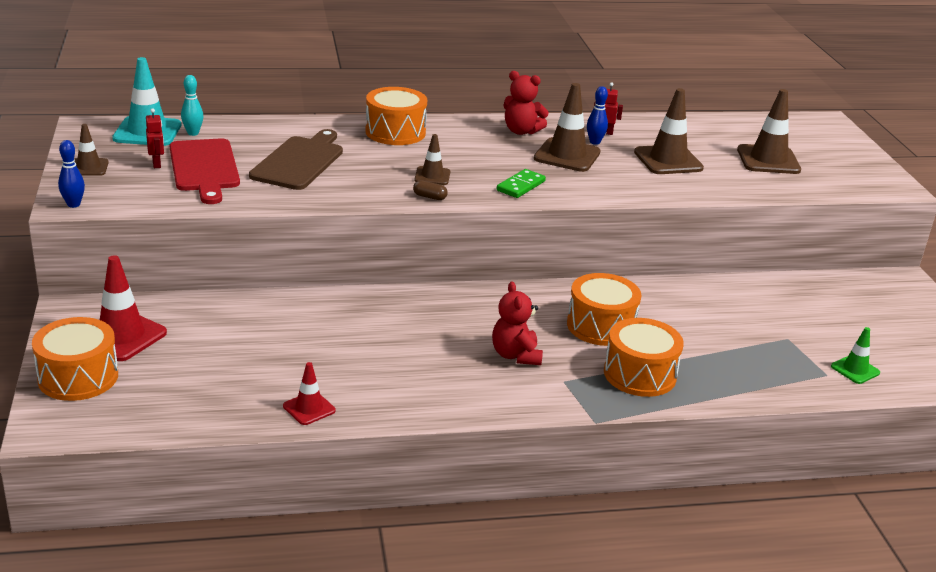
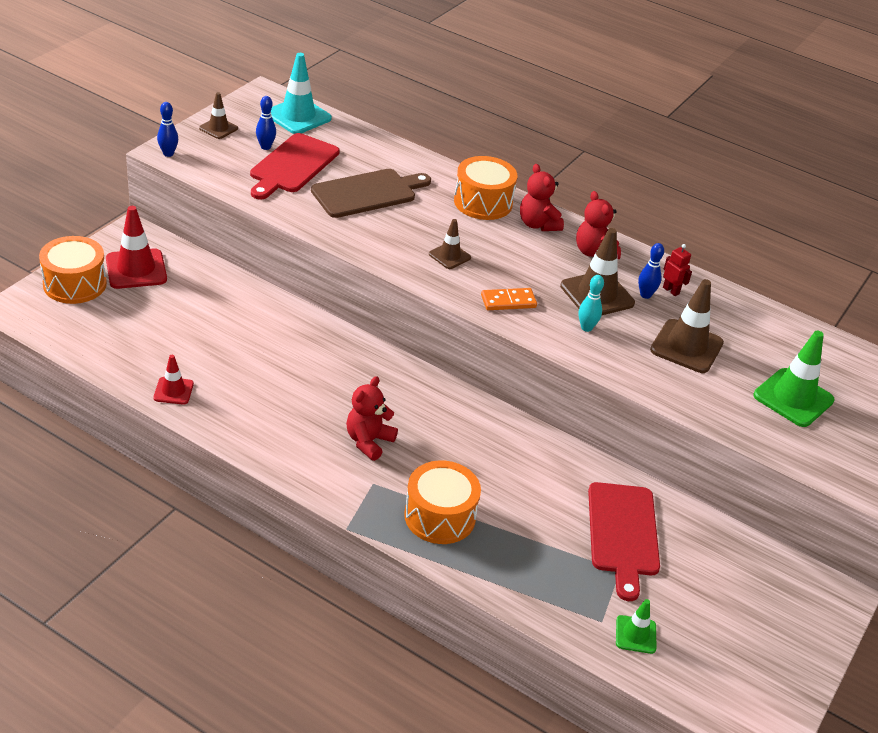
camera: 40 degrees right, 10 degrees up
(157, 164) = (265, 147): red robot -> blue bowling pin
(193, 133) = (328, 132): turquoise bowling pin -> turquoise bowling pin (586, 328)
(429, 197) = (418, 273): brown capsule -> none
(456, 130) = (538, 224): none -> red teddy bear
(520, 186) = (508, 301): green domino -> orange domino
(601, 326) = (472, 460): orange drum -> none
(755, 316) = (623, 533): none -> red cutting board
(768, 160) = (793, 398): brown traffic cone -> green traffic cone

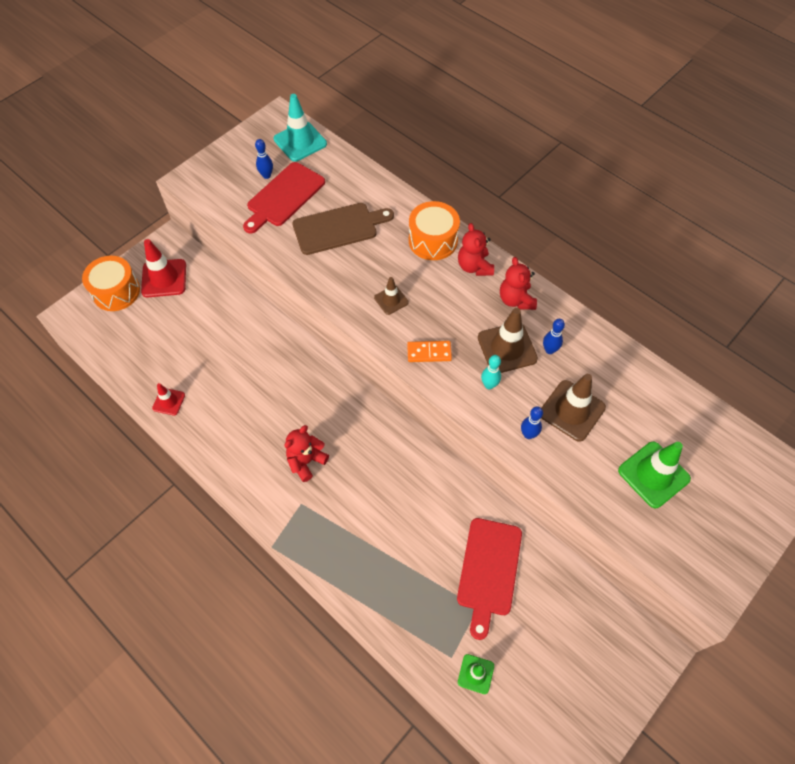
camera: 15 degrees right, 20 degrees up
(168, 154) = (188, 182): blue bowling pin -> blue bowling pin (528, 434)
(218, 128) = (233, 155): brown traffic cone -> none
(440, 516) = (346, 541): orange drum -> none
(671, 290) = (573, 346): red robot -> none

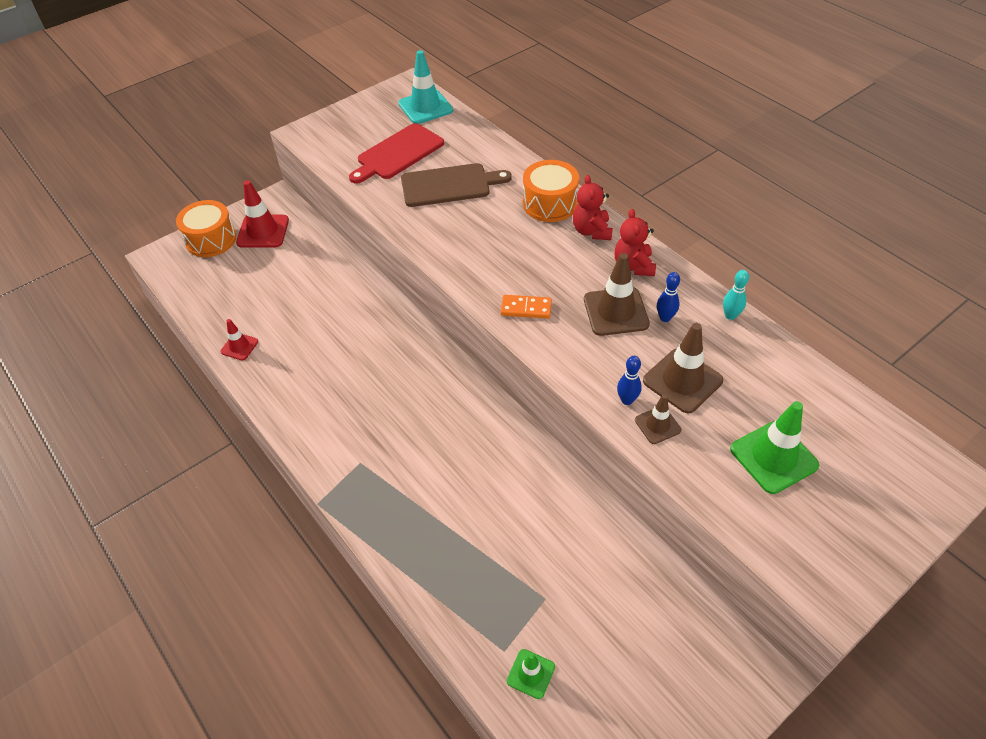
camera: 10 degrees right, 10 degrees down
(266, 175) = (384, 134): blue bowling pin -> none
(306, 461) = (375, 420): red teddy bear -> none
(391, 300) = (493, 255): brown traffic cone -> brown traffic cone (657, 425)
(489, 385) = (589, 346): turquoise bowling pin -> turquoise bowling pin (730, 315)
(489, 570) = (565, 559): red cutting board -> none

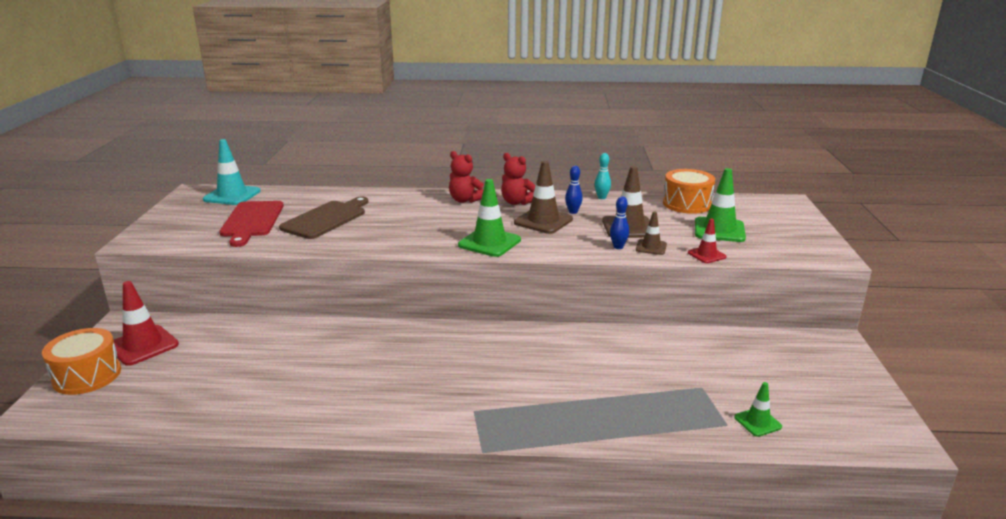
camera: 50 degrees left, 25 degrees down
(239, 346) = (243, 417): red traffic cone -> red traffic cone (706, 255)
(526, 308) = (489, 243): orange domino -> green traffic cone
(550, 203) = (415, 200): orange drum -> orange drum (687, 204)

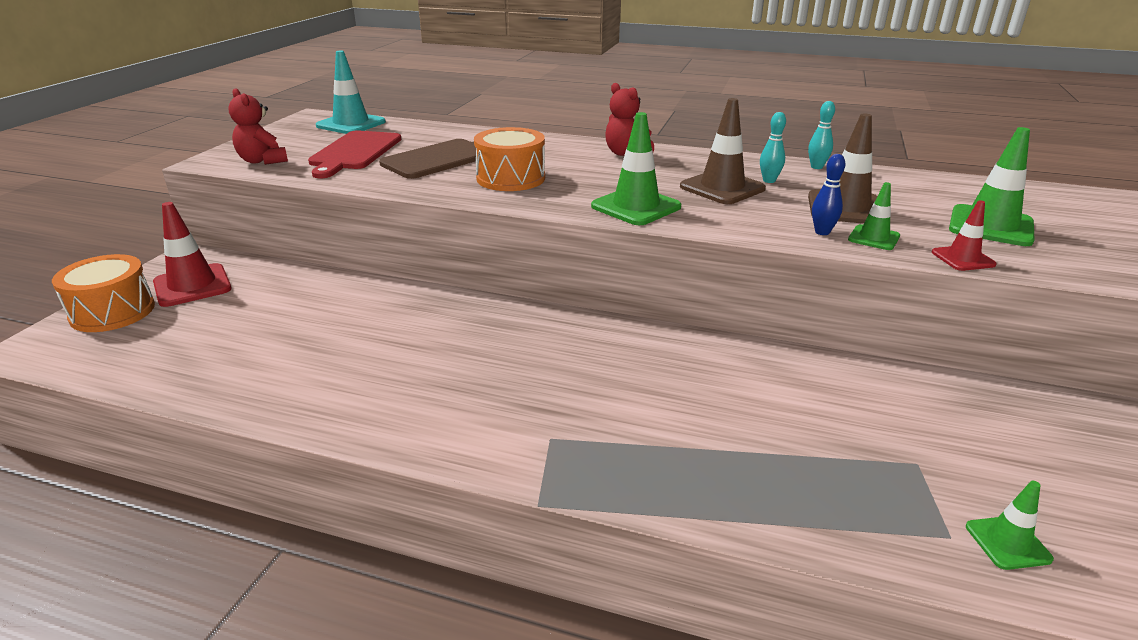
camera: 15 degrees right, 5 degrees up
(516, 202) = (694, 162): red teddy bear -> red teddy bear (262, 161)
(573, 212) = (769, 180): blue bowling pin -> turquoise bowling pin
(651, 247) = (873, 238): brown traffic cone -> green traffic cone
(687, 204) = (944, 186): orange drum -> orange drum (511, 178)

